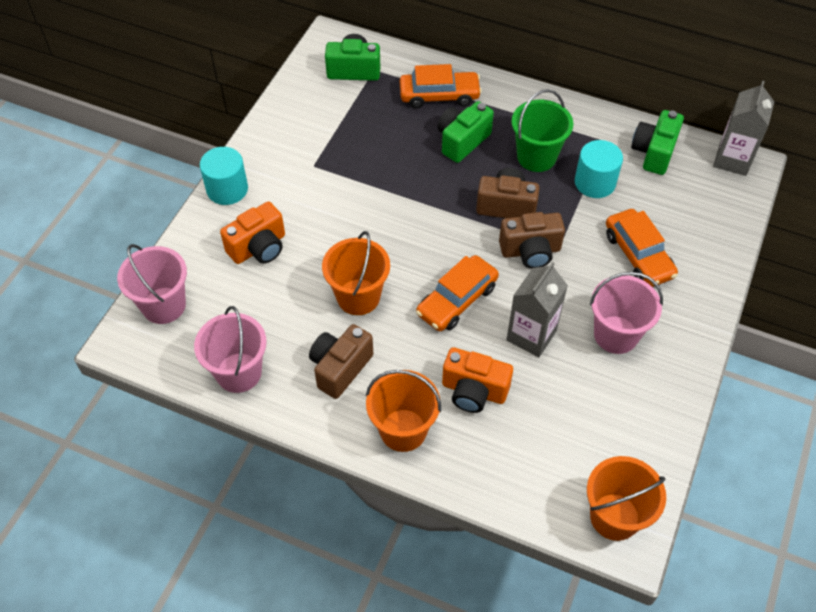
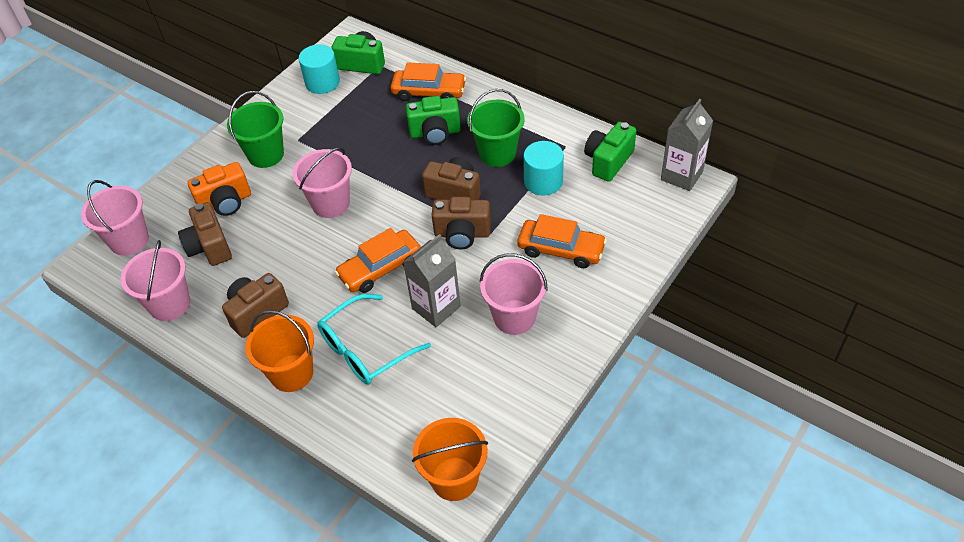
camera: 15 degrees right, 5 degrees down
(227, 189) = (217, 151): turquoise cylinder -> turquoise cylinder (322, 82)
(259, 301) = (209, 247): none -> brown camera
(284, 187) = (266, 155): none -> green bucket
(358, 297) = (295, 254): orange bucket -> none
(377, 234) = (331, 203): none -> pink bucket
(462, 141) = (435, 133): green camera -> green camera turned 150 degrees counterclockwise
(474, 391) = (366, 348): orange camera -> turquoise glasses
(638, 255) = (561, 249): orange car -> orange car turned 60 degrees counterclockwise

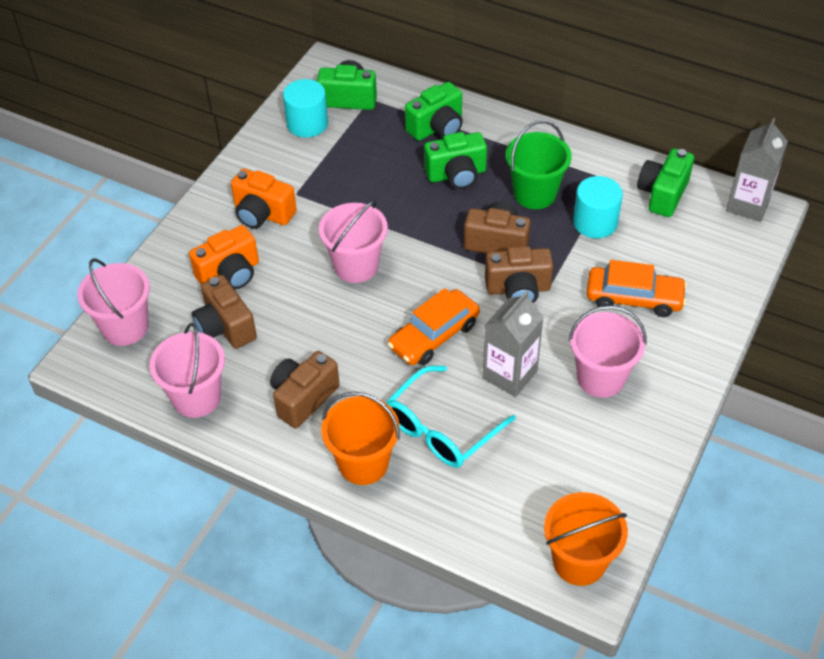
camera: 10 degrees left, 0 degrees up
(266, 155) = (262, 214): green bucket -> orange camera
(429, 92) = (437, 127): orange car -> green camera

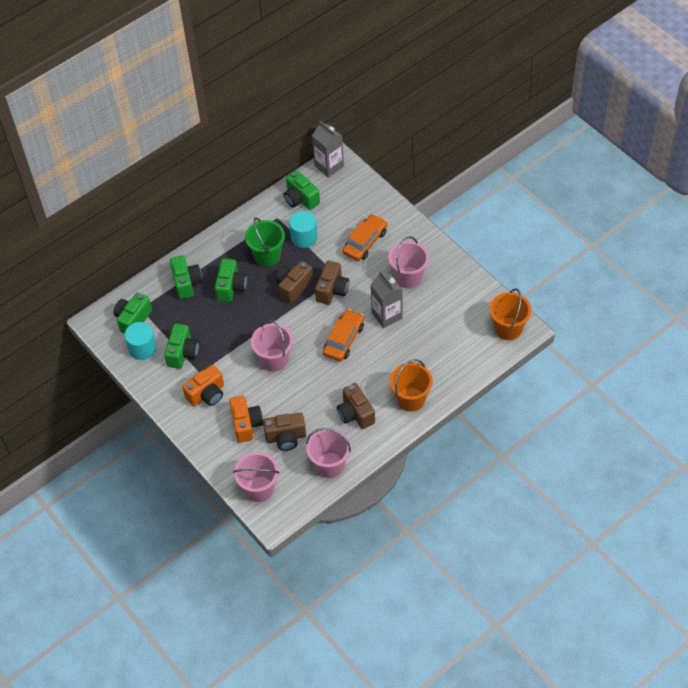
camera: 65 degrees left, 5 degrees up
(319, 165) = (183, 353): none -> green camera
(434, 335) = (344, 340): orange car -> orange car turned 135 degrees counterclockwise
(442, 427) = (405, 357): turquoise glasses -> none

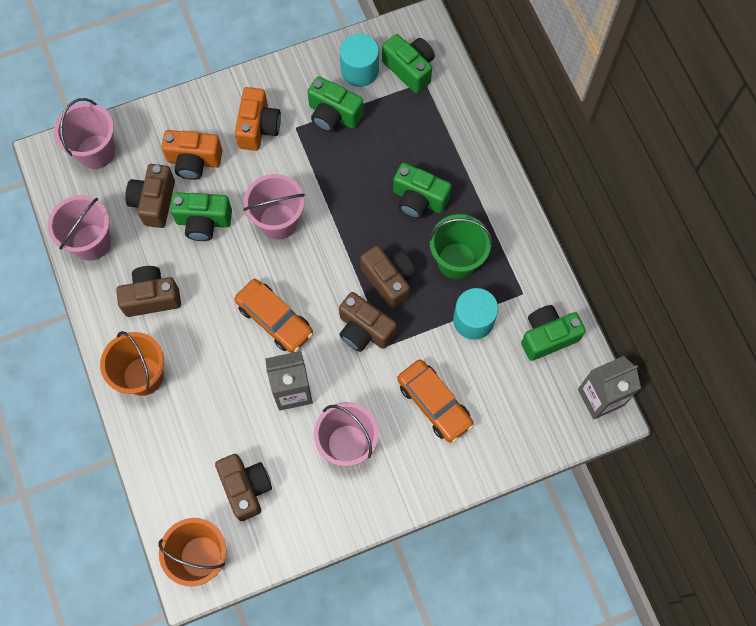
camera: 105 degrees right, 15 degrees up
(186, 283) = (446, 146): green camera -> green camera (203, 222)
(207, 394) = (258, 127): orange camera -> orange camera turned 150 degrees counterclockwise
(457, 320) = (246, 488): none -> brown camera

